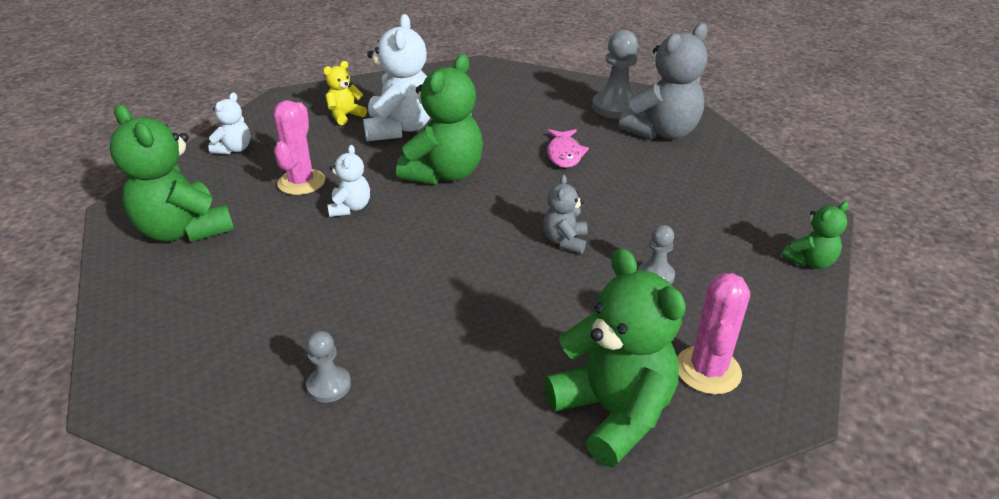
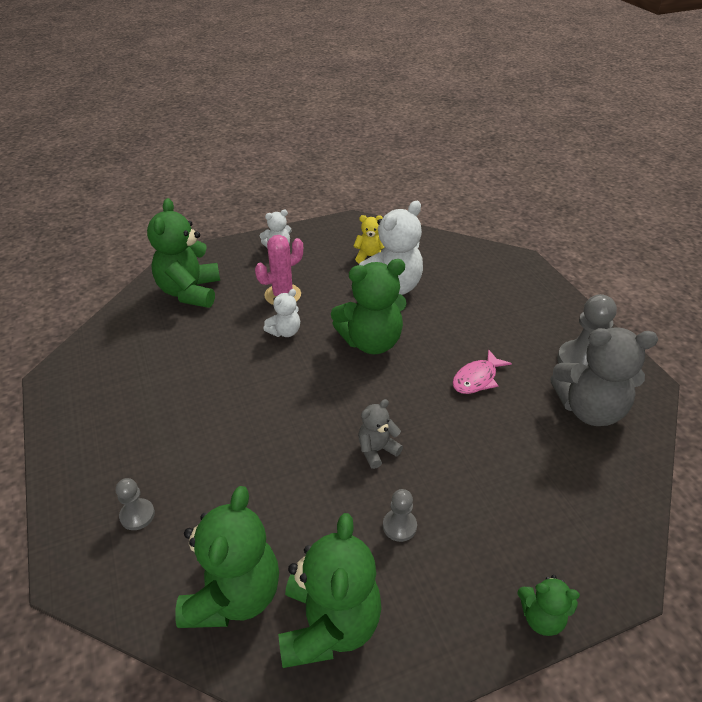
camera: 45 degrees right, 5 degrees up
(329, 385) = (131, 444): grey pawn -> grey pawn (137, 515)
(708, 370) = (329, 625): pink cactus -> green teddy bear

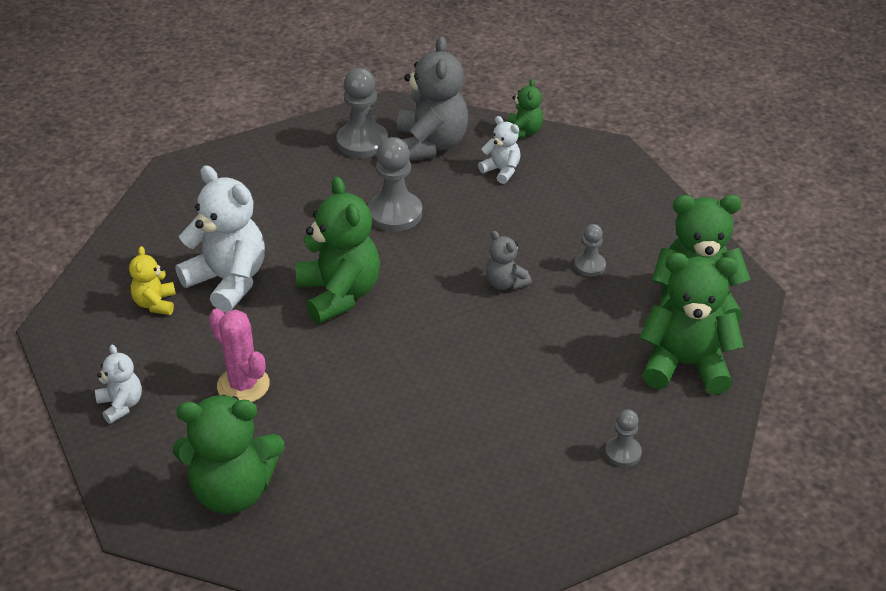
camera: 95 degrees left, 0 degrees up
(285, 332) = (323, 373): white teddy bear -> white teddy bear (501, 171)
(477, 379) = (395, 213): pink fish -> grey pawn
(541, 617) = (651, 191): green teddy bear -> green teddy bear (523, 132)

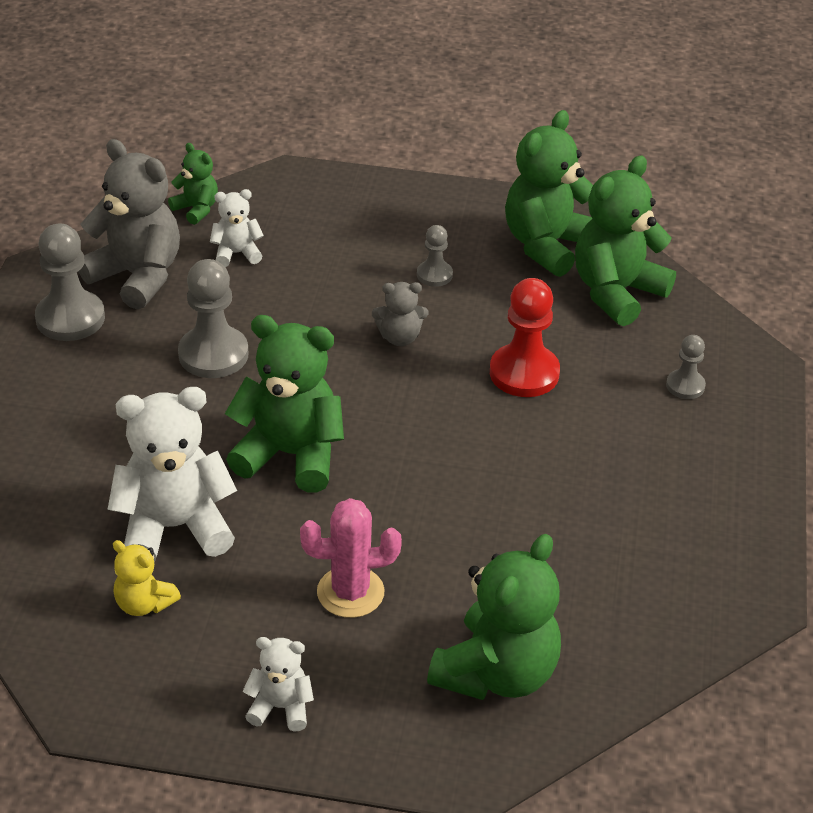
camera: 55 degrees left, 0 degrees up
(538, 360) = (524, 373): none -> red pawn

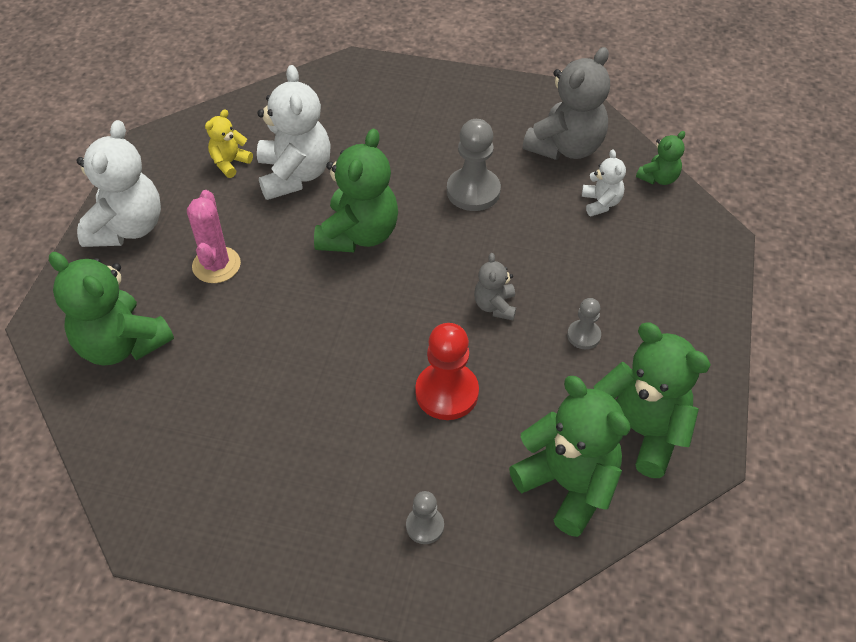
camera: 95 degrees right, 10 degrees up
(70, 318) = (514, 115): grey pawn -> none
(280, 707) = (127, 228): white teddy bear -> white teddy bear, size x1.97

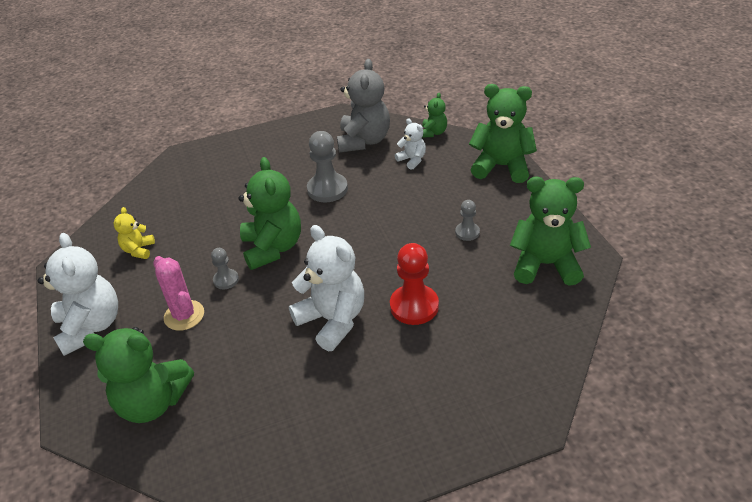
camera: 30 degrees left, 10 degrees down
(295, 175) = (195, 235): white teddy bear -> white teddy bear (332, 320)
(425, 526) = (471, 388): grey pawn -> grey pawn (226, 280)
(495, 306) = (399, 243): grey teddy bear -> none
(568, 484) = (533, 315): green teddy bear -> green teddy bear (501, 166)

